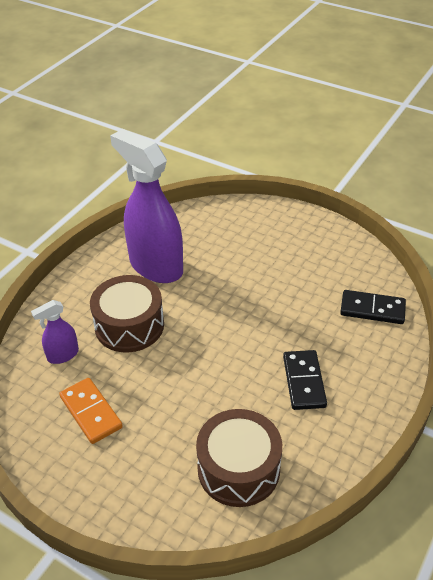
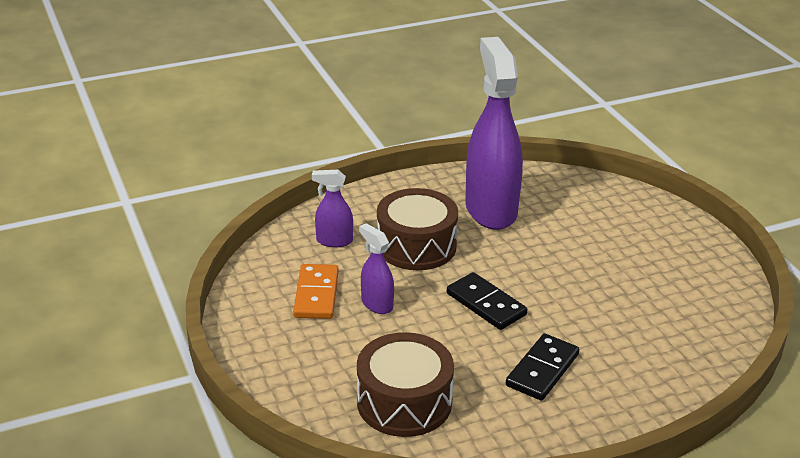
camera: 35 degrees right, 10 degrees down
(144, 394) = (377, 304): none -> purple spray bottle
(372, 309) = (688, 347): black domino -> black domino (486, 304)

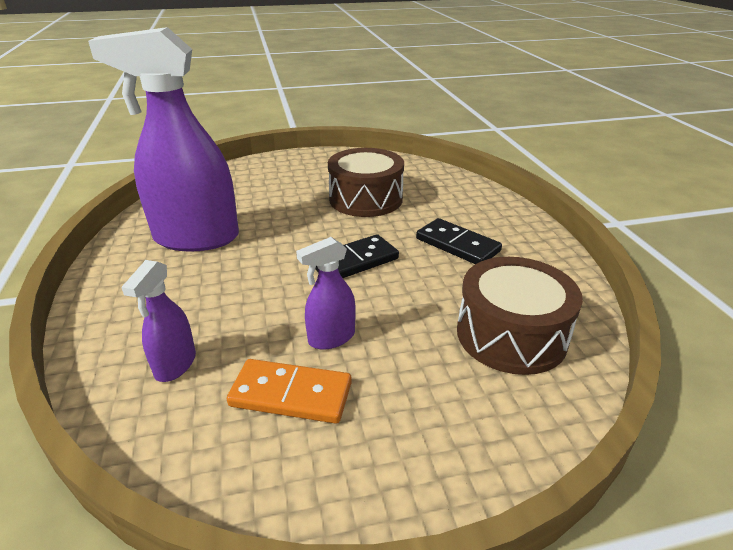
camera: 80 degrees left, 0 degrees up
(416, 246) = (230, 294): brown drum -> brown drum (365, 199)

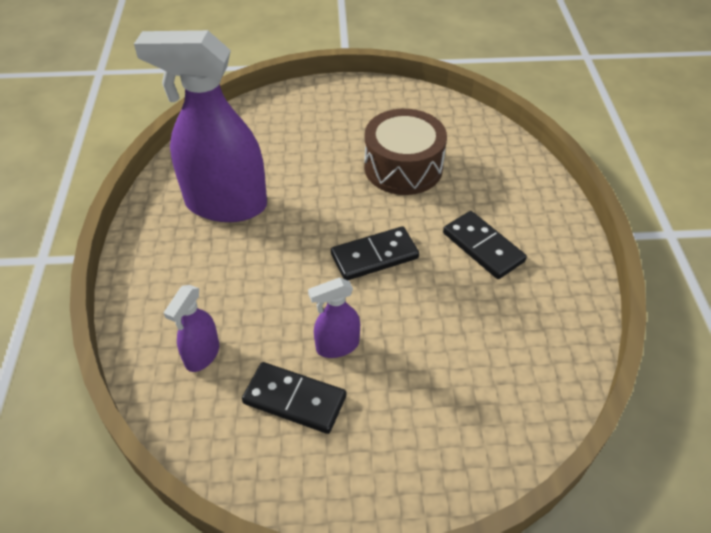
camera: 10 degrees right, 15 degrees up
(291, 394) = (294, 400): orange domino -> black domino
(511, 335) = (501, 367): brown drum -> none

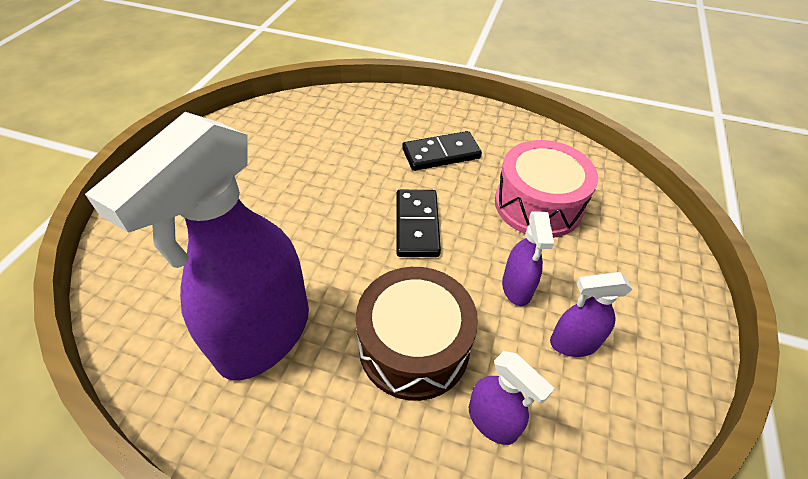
camera: 70 degrees left, 0 degrees up
(294, 400) = (573, 343): black domino -> purple spray bottle
(403, 167) = (313, 168): brown drum -> brown drum (414, 346)
(457, 343) = (538, 204): none -> pink drum

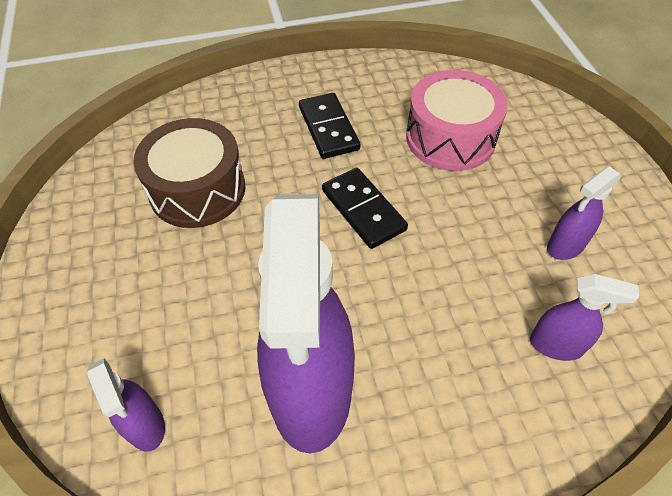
camera: 30 degrees left, 5 degrees up
(414, 346) = (450, 321): brown drum -> brown drum (197, 190)
(441, 154) = (328, 128): black domino -> black domino turned 60 degrees counterclockwise
(517, 288) = (490, 223): purple spray bottle -> purple spray bottle (145, 425)

